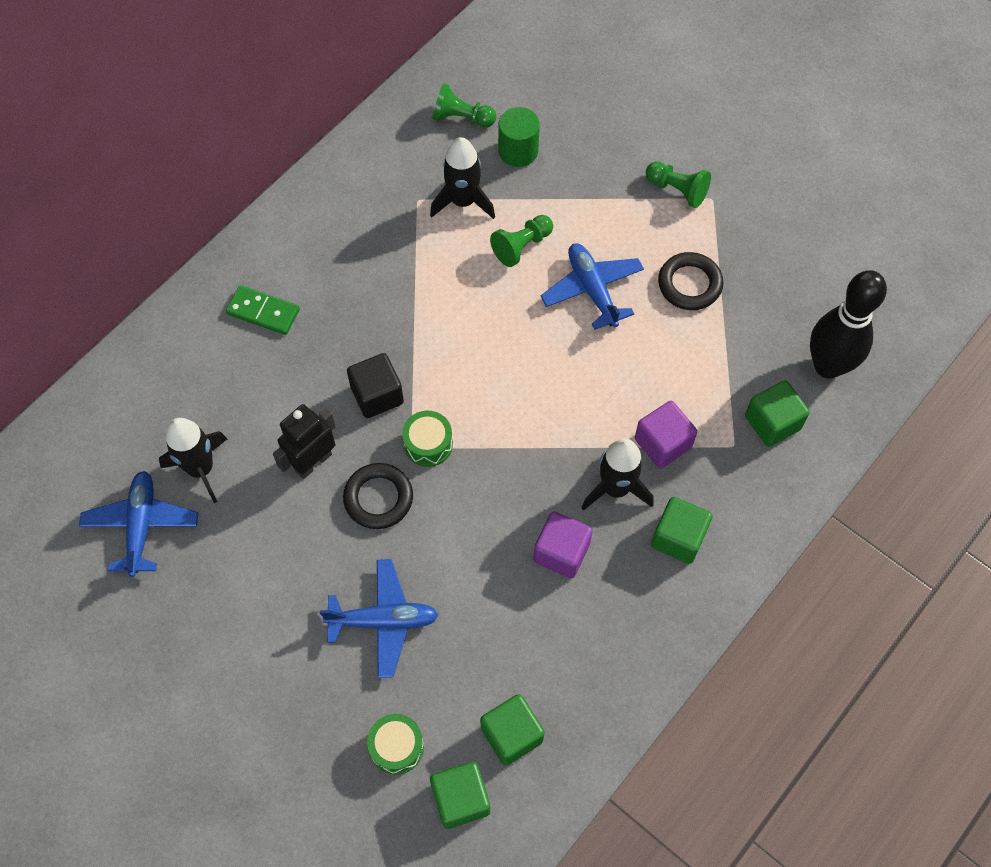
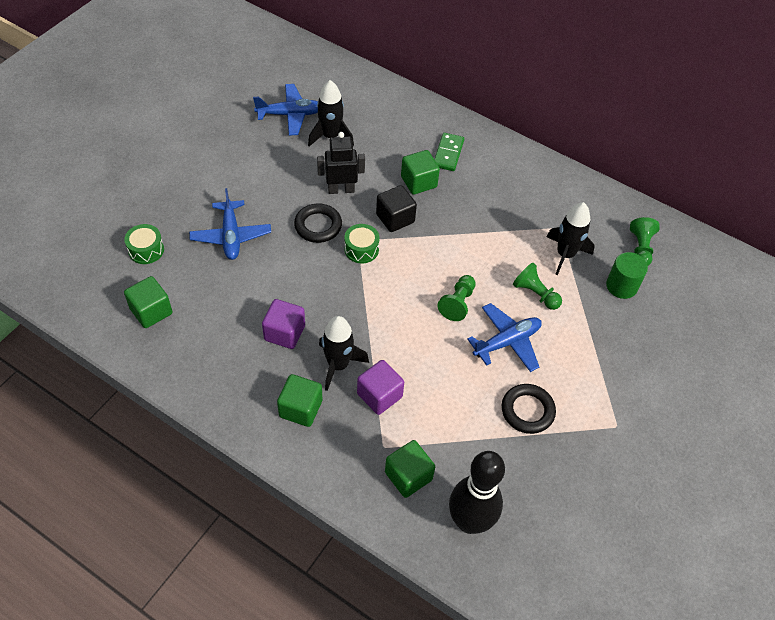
camera: 80 degrees right, 10 degrees down
(313, 462) = (341, 189): black robot -> black robot turned 45 degrees counterclockwise
(460, 799) = (109, 286): green cube -> green cube (418, 182)
(677, 190) = (618, 399): green pawn -> green pawn (457, 303)

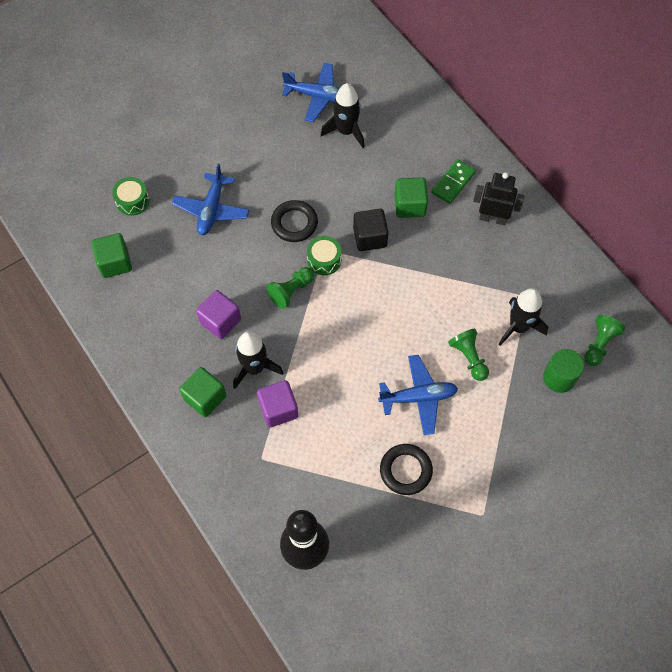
camera: 25 degrees right, 10 degrees up
(341, 189) = (332, 191): black robot -> black robot (492, 218)
(408, 476) = (271, 492): green cube -> none
(457, 303) = (390, 343): green pawn -> green pawn (291, 291)

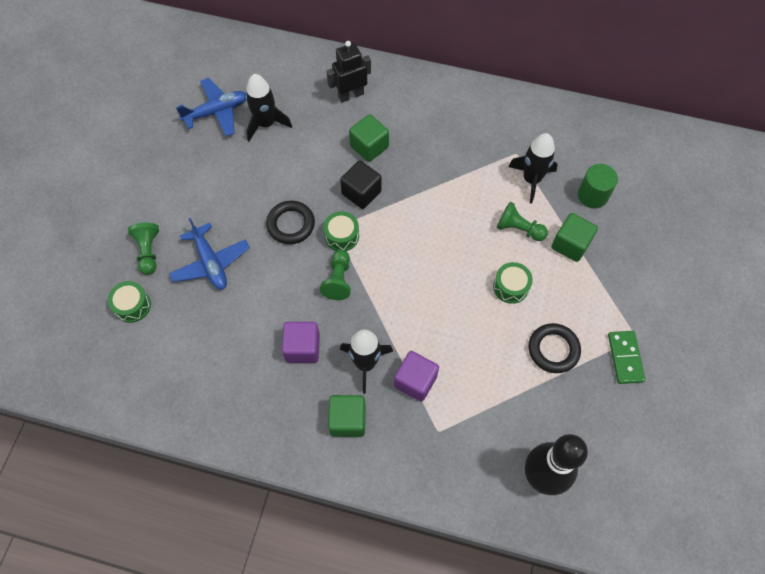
camera: 40 degrees left, 0 degrees up
(115, 263) = (164, 369): green cube -> green cube (570, 244)
(418, 397) = (511, 287): blue plane -> green drum
(453, 183) = (386, 107): green domino -> green domino (625, 358)
(492, 218) = (439, 113): black robot -> black robot (351, 95)
(599, 344) = (596, 151): green pawn -> green pawn (148, 252)

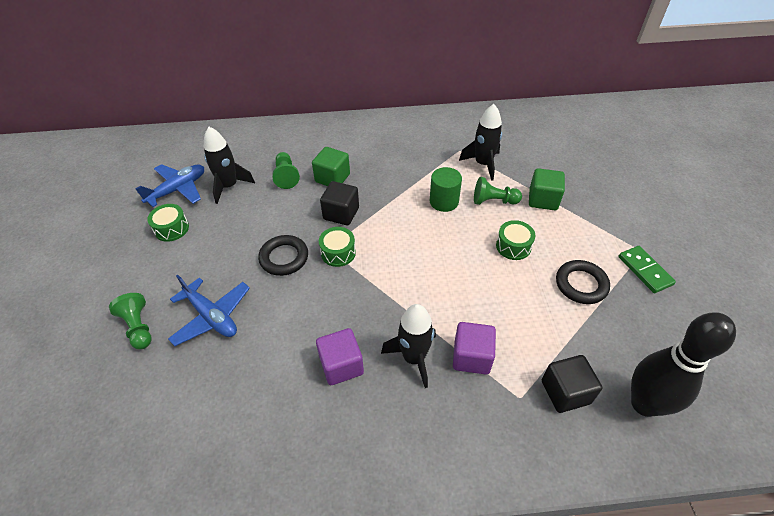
camera: 20 degrees left, 15 degrees down
(132, 305) = (133, 387): green drum -> green drum (171, 229)
(338, 280) = (351, 290): green pawn -> green pawn (286, 176)
(347, 420) = (422, 422): green cube -> none
(351, 95) = (299, 147): black robot -> none
(479, 441) = (565, 392): none -> black cube
(592, 195) = (538, 161): green cylinder -> green cylinder (444, 201)

